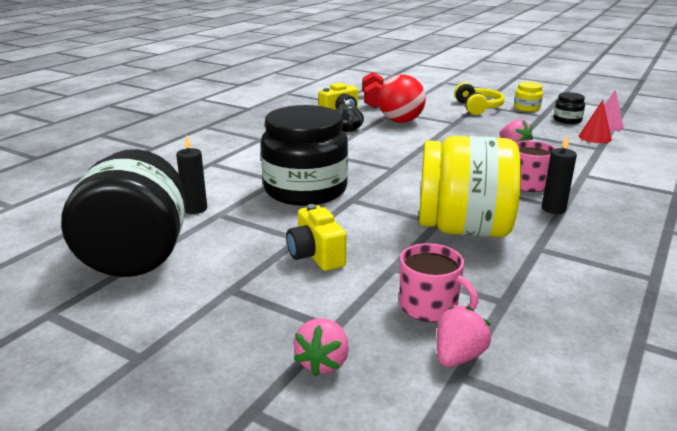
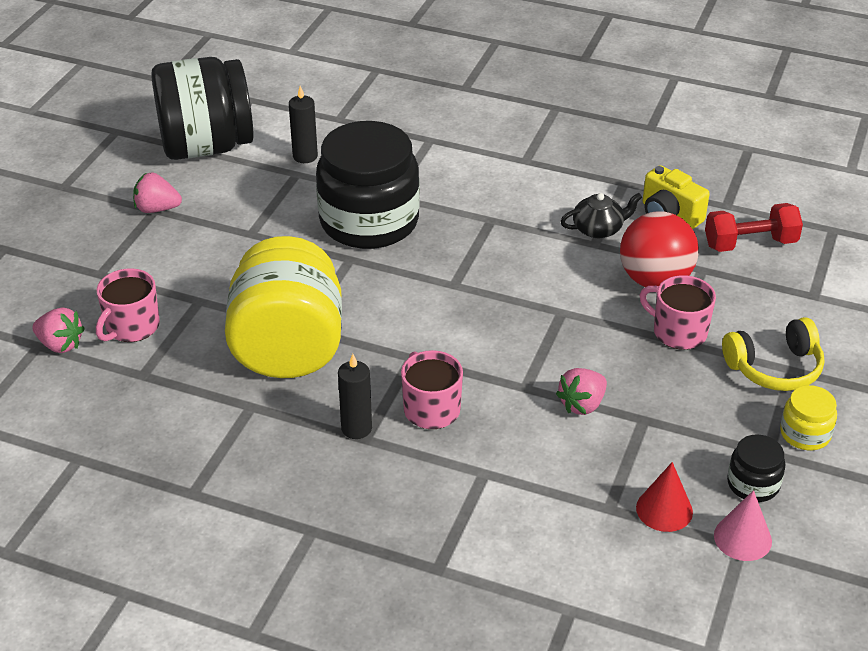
camera: 80 degrees right, 15 degrees up
(316, 255) = (217, 249): yellow camera -> none
(323, 362) = (55, 273): pink strawberry -> pink strawberry (157, 209)
(448, 121) = (678, 332): none -> pink mug

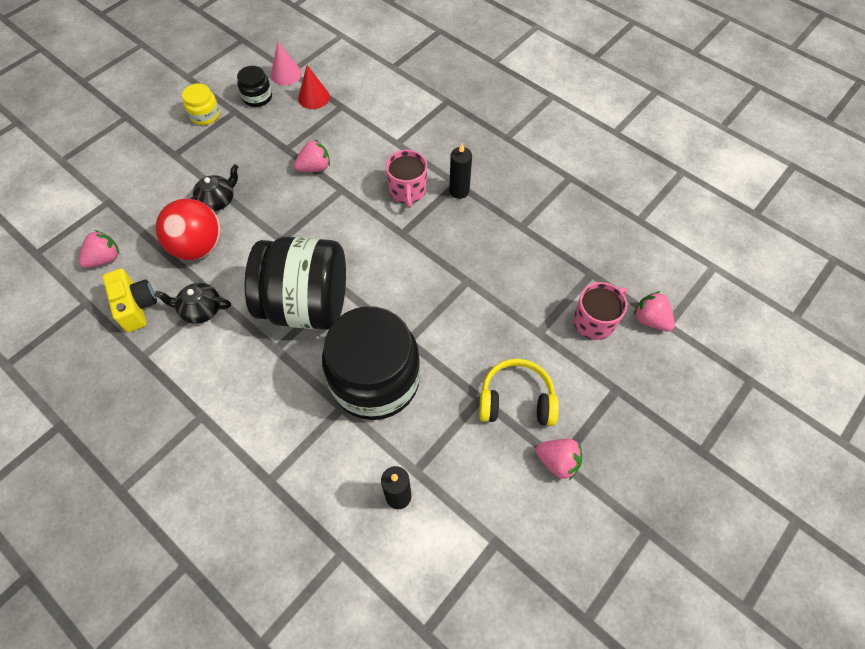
camera: 160 degrees left, 20 degrees up
(206, 146) = (492, 551): black jar -> black jar (306, 304)
(288, 348) = (483, 265): yellow jar -> none
(678, 332) = (218, 200): pink mug -> black teapot
(750, 243) = (105, 259): red dumbbell -> pink strawberry
(774, 368) = (183, 158): yellow headphones -> yellow headphones (516, 400)

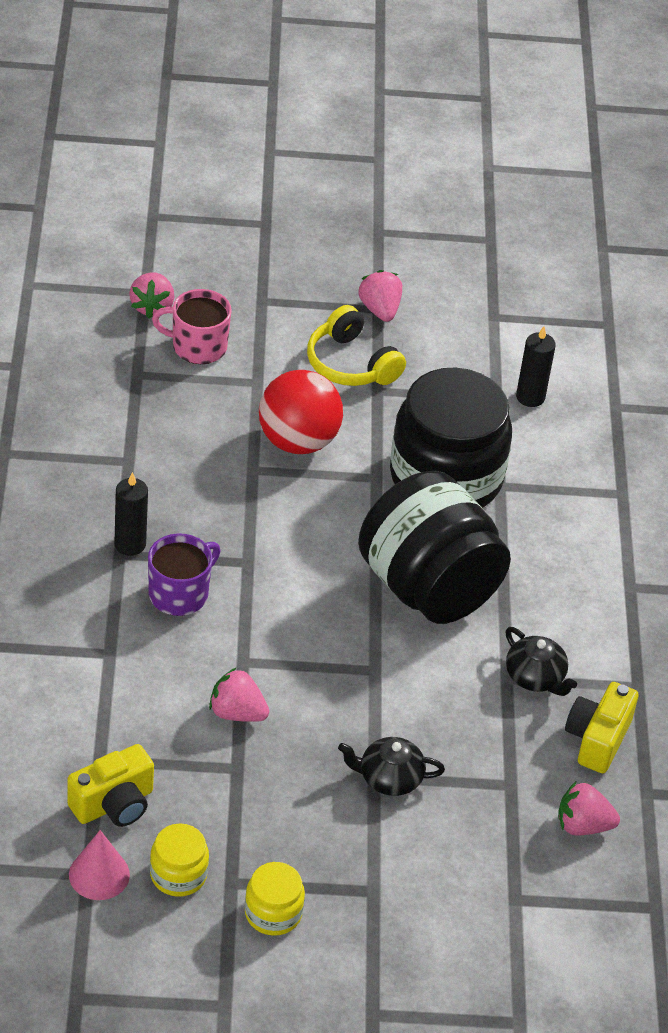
camera: 135 degrees left, 15 degrees down
(198, 247) = (469, 743): red ball -> red ball (298, 441)
(257, 97) = (178, 874): black jar -> yellow jar
(313, 97) = (114, 804): red cone -> yellow camera
(407, 191) = (180, 594): pink mug -> purple mug

